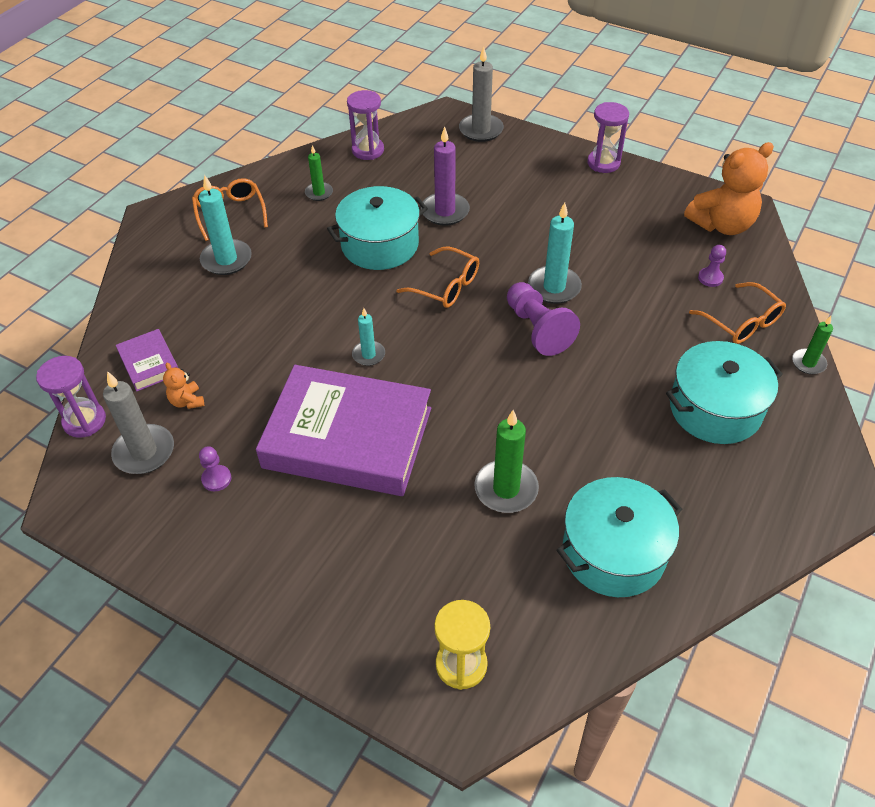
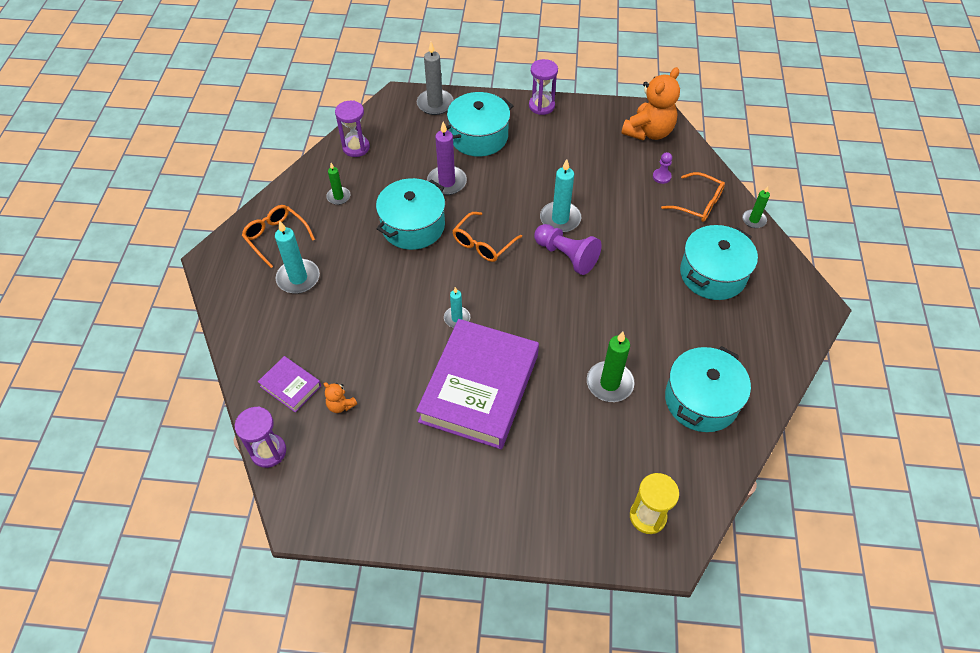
camera: 25 degrees left, 5 degrees up
(144, 452) = (333, 457): grey candle -> none
(216, 479) = (402, 456): purple pawn -> none
(348, 438) = (479, 388): purple book -> purple book turned 60 degrees counterclockwise
(446, 286) = (483, 244): orange glasses -> orange glasses turned 120 degrees clockwise
(510, 175) = (478, 136): none -> turquoise pot

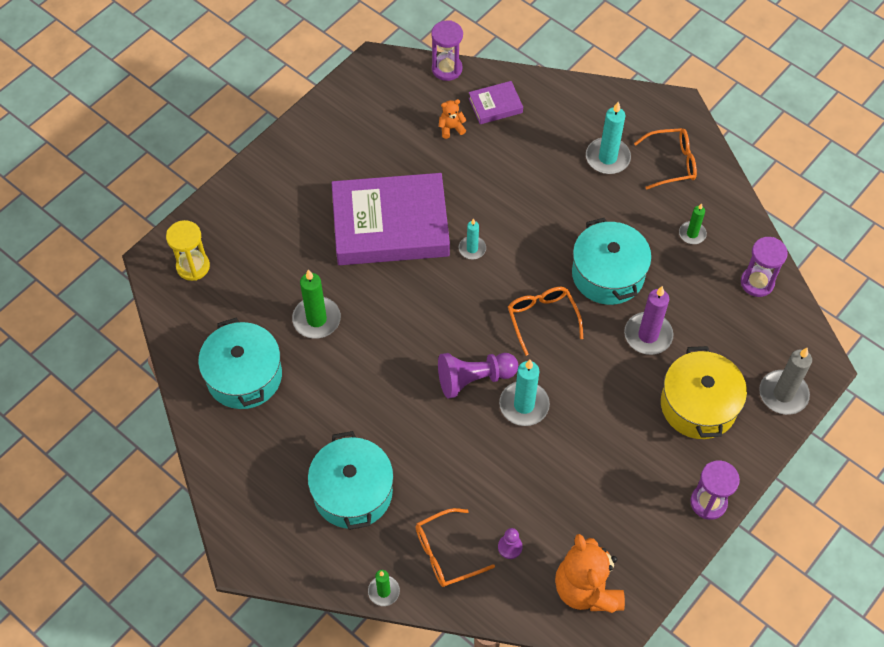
camera: 125 degrees right, 5 degrees up
(478, 136) = (698, 405): turquoise pot -> yellow pot
(479, 388) = (390, 225): purple book -> purple book turned 60 degrees counterclockwise

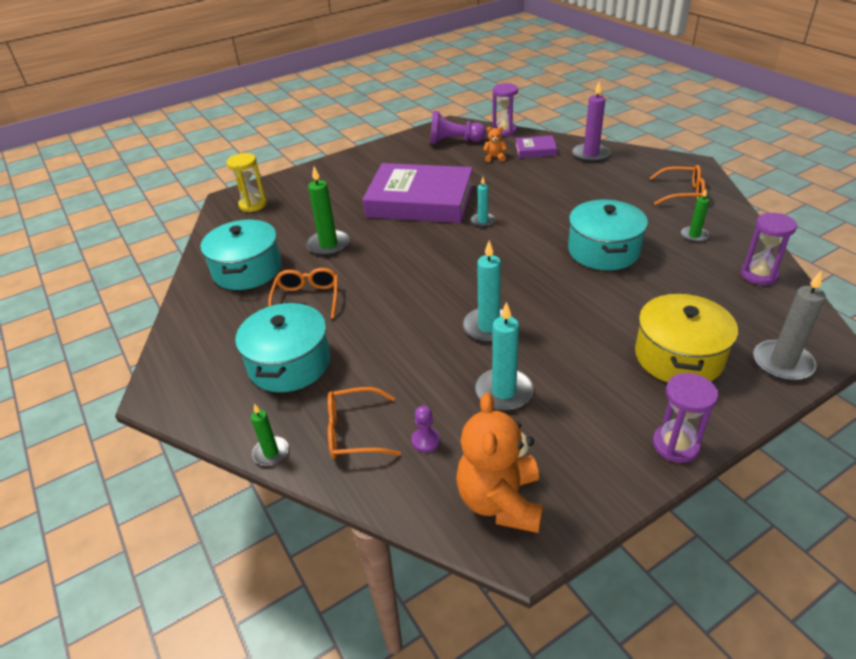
camera: 20 degrees right, 20 degrees down
(474, 379) = (447, 301): purple pawn -> purple pawn (454, 141)
(542, 318) = (529, 270): orange glasses -> orange glasses (307, 299)
(607, 158) = (623, 184): turquoise candle -> turquoise candle (504, 392)
(648, 335) = (633, 296): purple candle -> purple candle (590, 155)

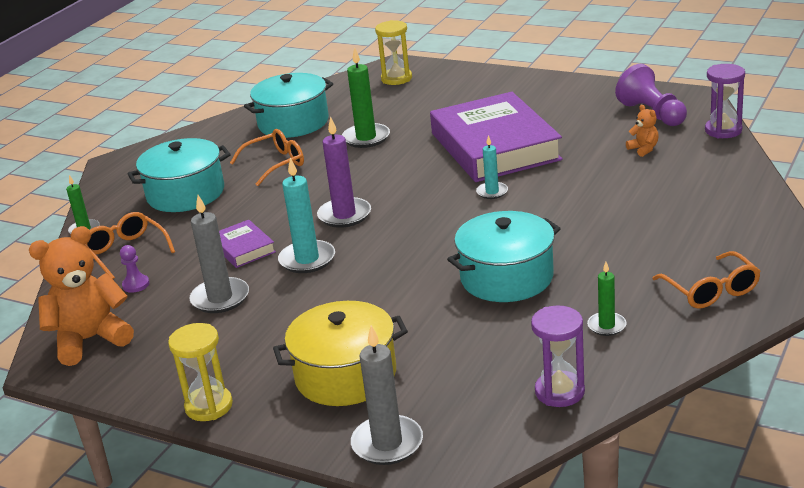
camera: 60 degrees right, 10 degrees down
(504, 392) = (220, 298): turquoise candle -> grey candle
(535, 150) = (697, 165): purple book -> purple book (243, 248)
(590, 155) = (735, 202): purple candle -> purple candle (344, 215)
(675, 445) = (209, 406): purple hourglass -> yellow hourglass

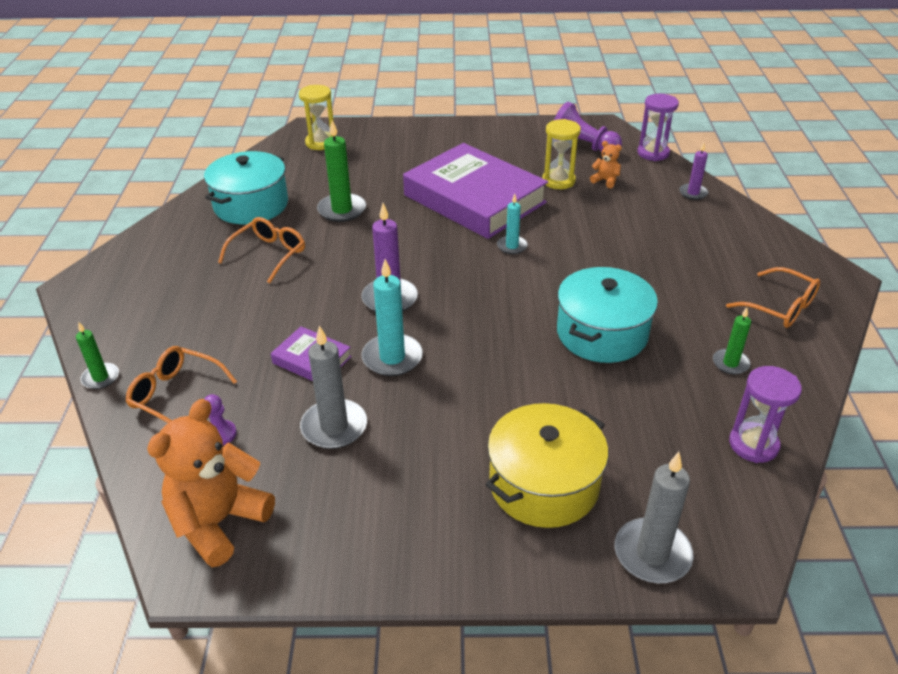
camera: 30 degrees left, 10 degrees up
(185, 194) = (193, 308): turquoise pot -> none
(209, 406) = (430, 568): yellow hourglass -> yellow hourglass (558, 181)
(728, 174) = (693, 193): none -> purple candle

